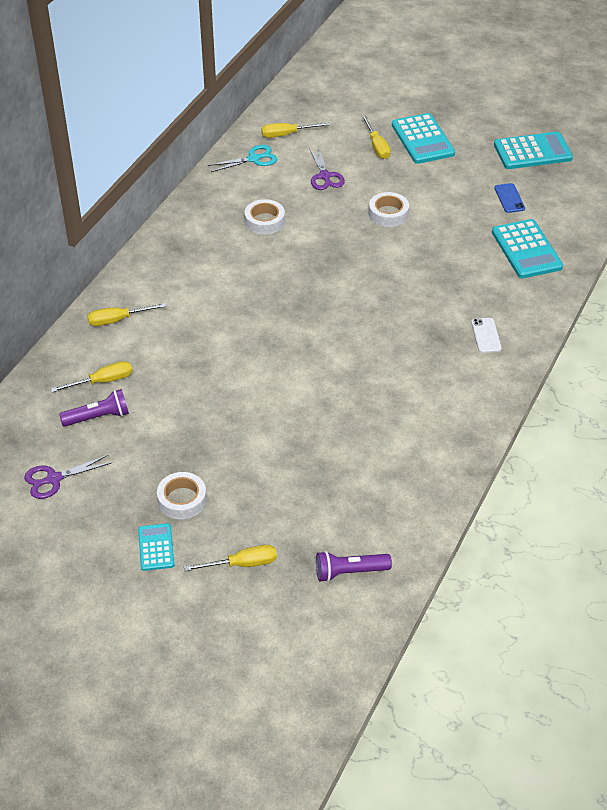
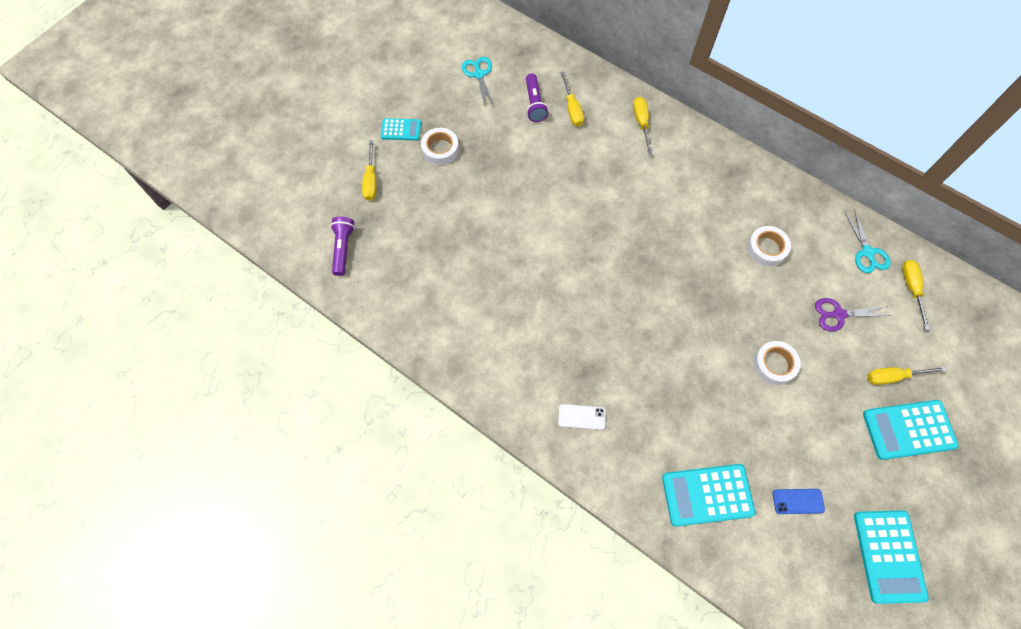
camera: 100 degrees right, 20 degrees up
(53, 479) = (479, 74): purple scissors -> turquoise scissors

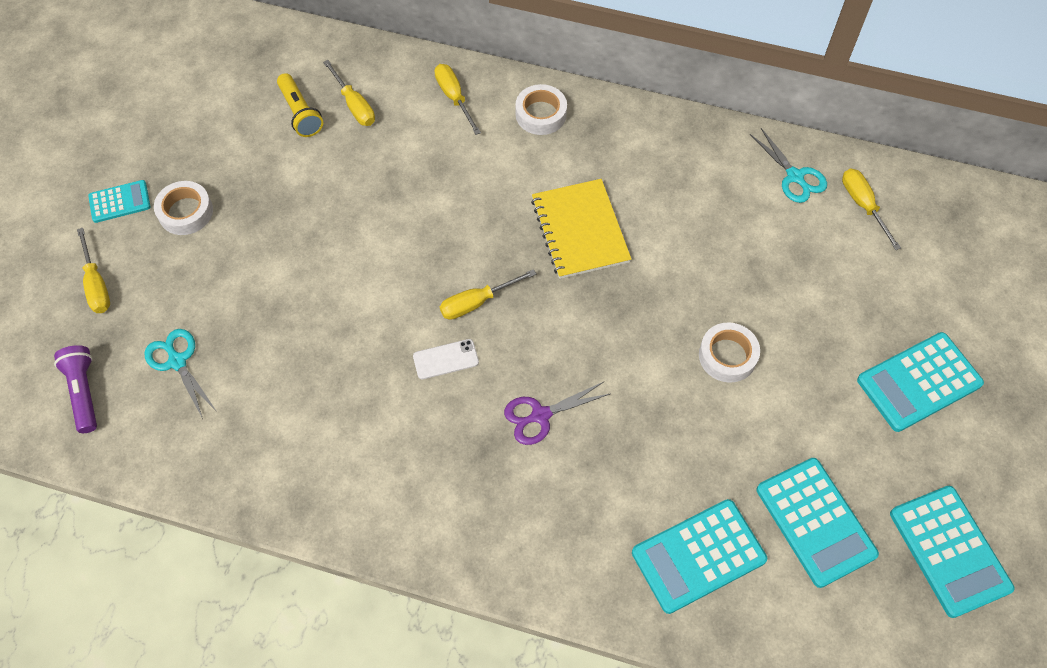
camera: 20 degrees left, 5 degrees down
(479, 74) = (210, 95): turquoise scissors -> turquoise scissors (177, 361)
(534, 104) = (300, 113): purple flashlight -> yellow flashlight
(581, 417) = (498, 511): white phone -> white phone (446, 359)
(699, 243) = (580, 230): none -> yellow notebook
(766, 248) = (668, 210): white tape -> white tape (541, 114)
(798, 501) = (815, 522): blue phone -> turquoise calculator
(838, 314) = (785, 265): purple scissors -> purple scissors (540, 415)
(893, 377) = (878, 322): yellow screwdriver -> yellow screwdriver (477, 302)

